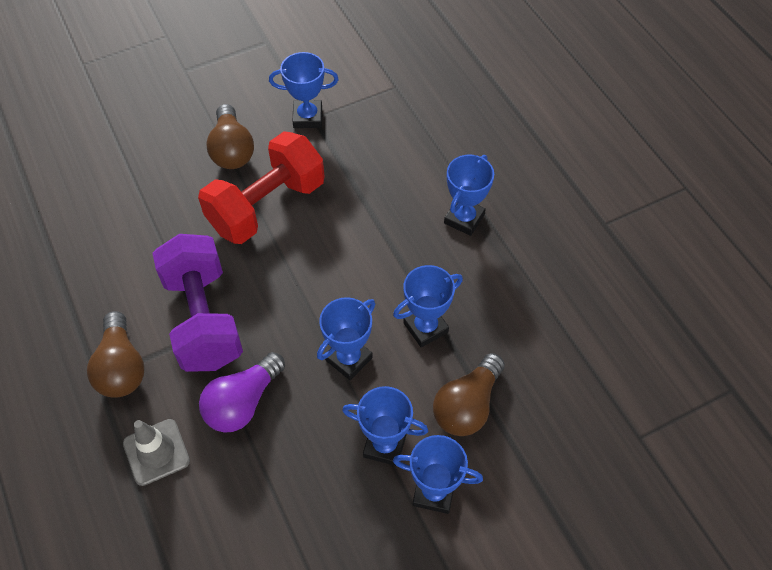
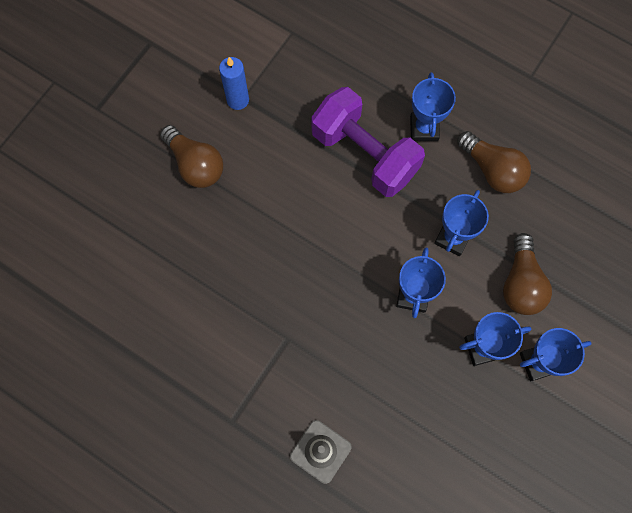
camera: 30 degrees left, 15 degrees up
(121, 367) = (244, 402): brown light bulb -> brown light bulb (492, 170)
(203, 319) = (279, 326): purple dumbbell -> purple dumbbell (365, 154)
(243, 402) = (358, 375): purple light bulb -> none
(266, 206) = (260, 201): red dumbbell -> none
(307, 117) = (238, 100): blue trophy -> blue candle

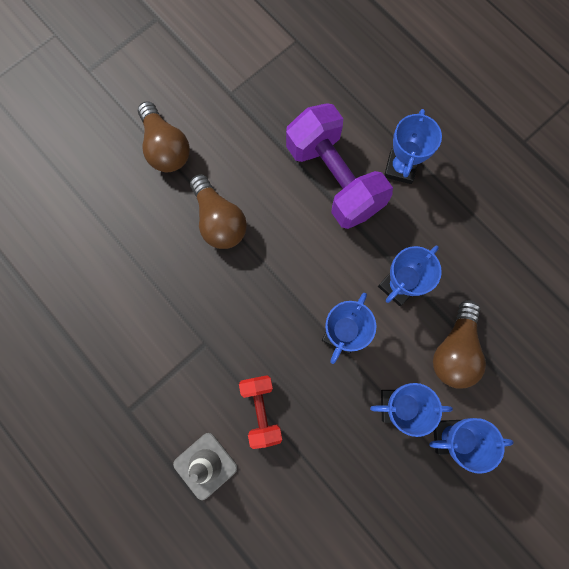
camera: 15 degrees right, 5 degrees up
(238, 100) = (225, 94): blue candle -> none
(358, 386) = (261, 410): none -> red dumbbell
(492, 170) = (457, 227): brown light bulb -> brown light bulb (219, 220)

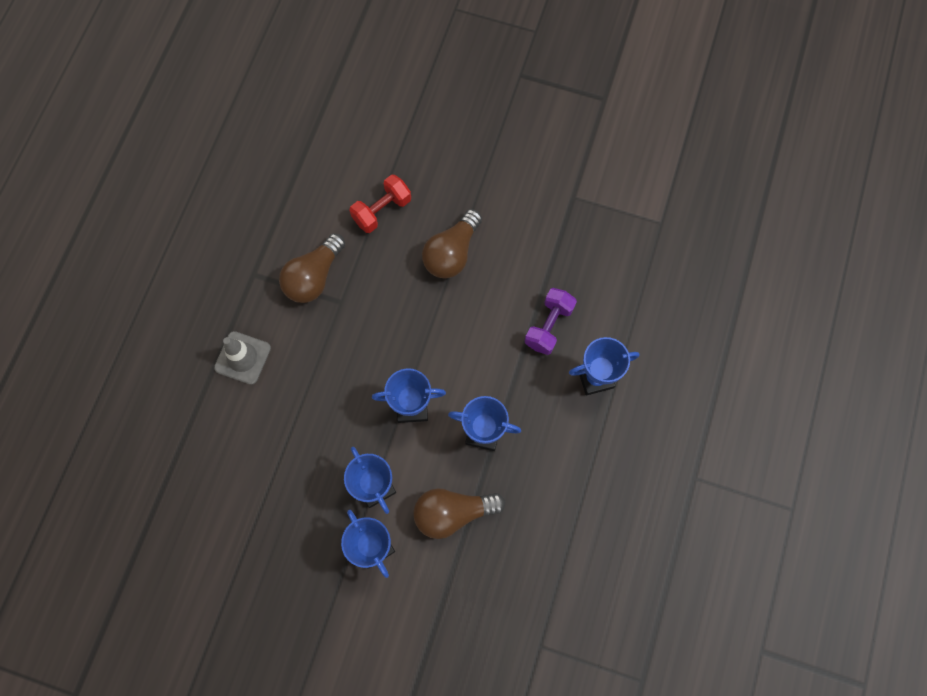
camera: 60 degrees right, 5 degrees down
(165, 147) = (490, 174): brown light bulb -> brown light bulb (314, 277)
(261, 410) = (310, 377): red dumbbell -> red dumbbell (382, 210)
(334, 178) = (548, 326): purple dumbbell -> purple dumbbell, size x0.54

